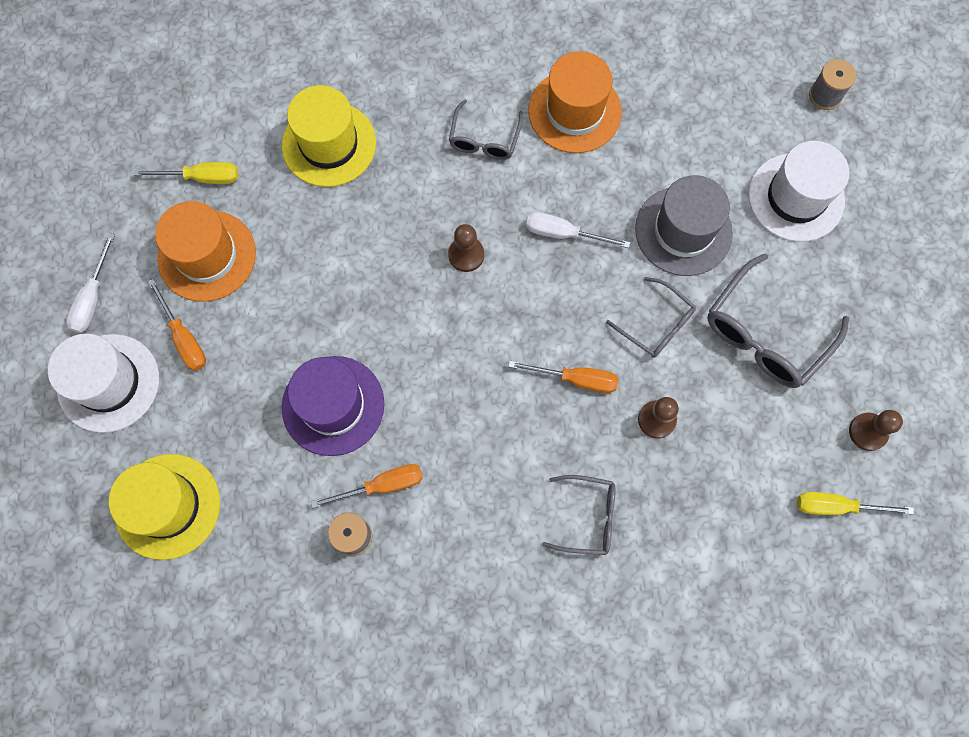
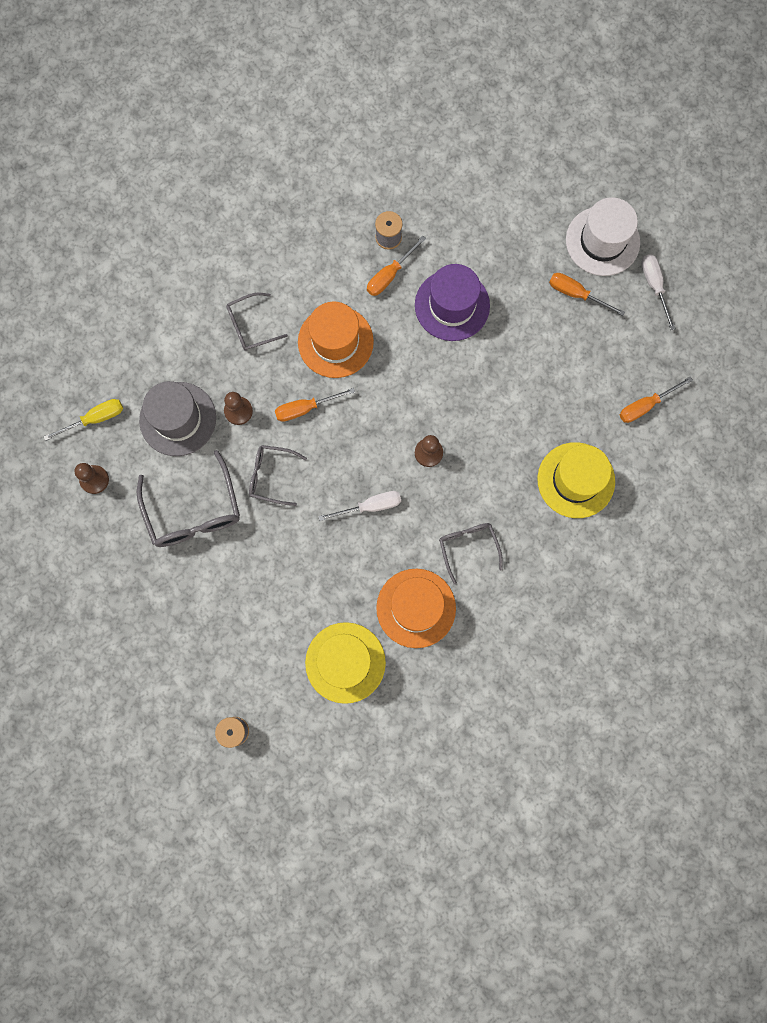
camera: 150 degrees right, 5 degrees up
(167, 506) = (512, 193): yellow hat -> yellow hat (345, 662)
(202, 178) = (645, 405): yellow screwdriver -> orange screwdriver
(207, 256) = (601, 354): orange hat -> orange hat (335, 342)
(683, 231) = (287, 556): grey hat -> grey hat (178, 419)
(765, 333) = (193, 511): grey glasses -> grey glasses turned 150 degrees clockwise
(796, 197) = (218, 629): white hat -> none

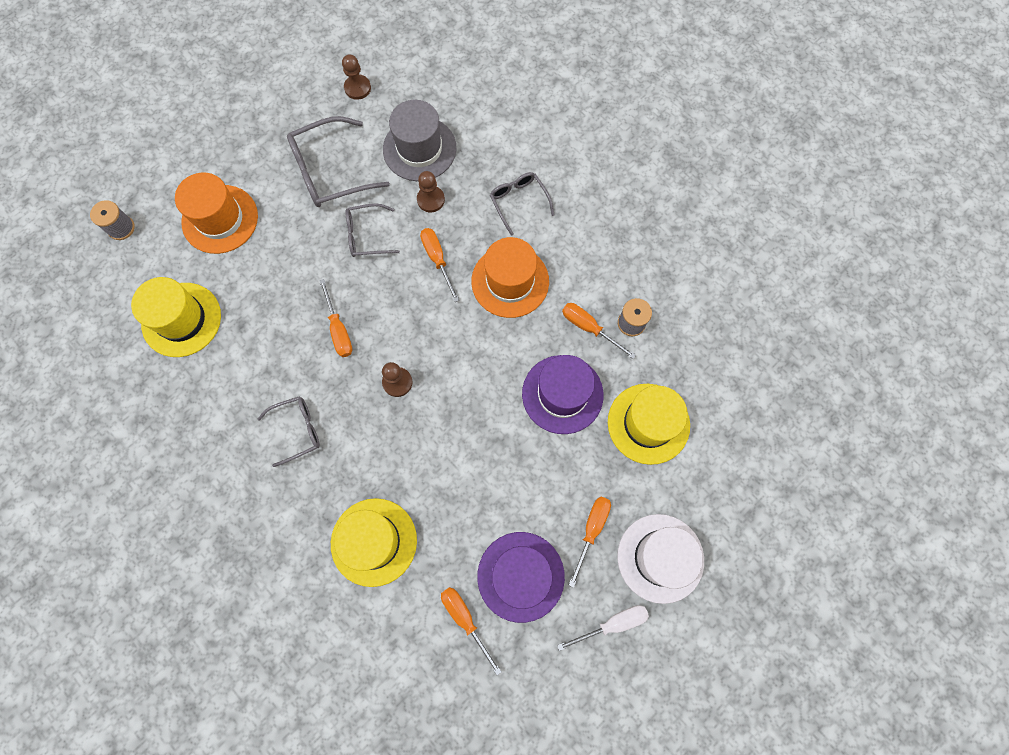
camera: 85 degrees right, 5 degrees down
(95, 419) = (415, 82): yellow screwdriver -> none
(271, 476) = (367, 235): grey glasses -> grey glasses turned 105 degrees counterclockwise
(370, 506) = (339, 329): white screwdriver -> orange screwdriver
(416, 608) = (234, 382): orange hat -> orange hat (220, 219)
(485, 235) = (648, 423): none -> yellow hat
(612, 356) = (520, 576): none -> purple hat

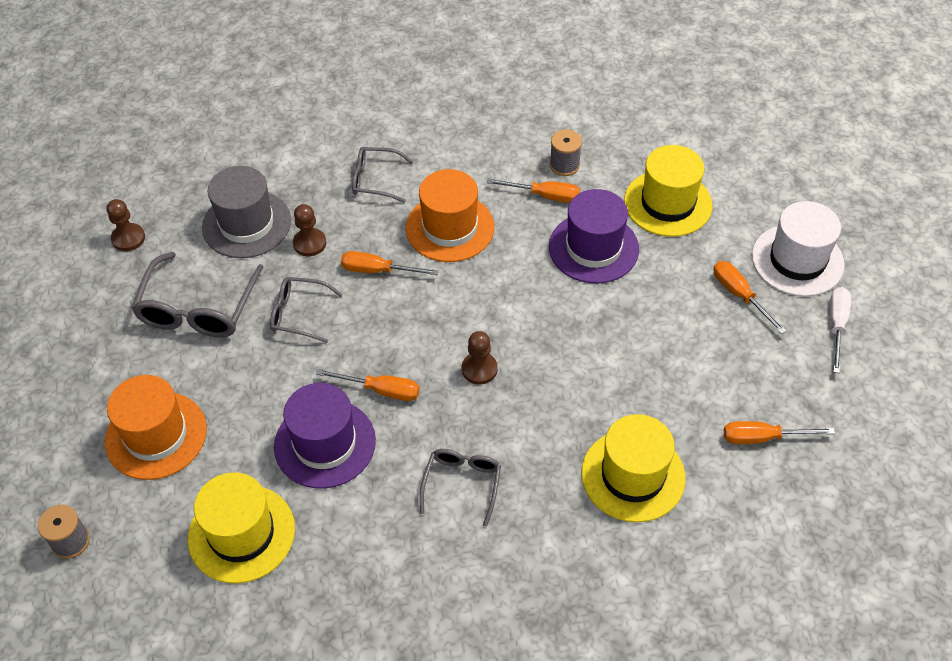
camera: 55 degrees left, 20 degrees down
(367, 235) = (299, 314): grey glasses -> grey glasses turned 75 degrees clockwise
(520, 576) = (748, 371): purple hat -> purple hat (325, 443)
(589, 328) = (544, 196): orange screwdriver -> orange screwdriver turned 150 degrees counterclockwise

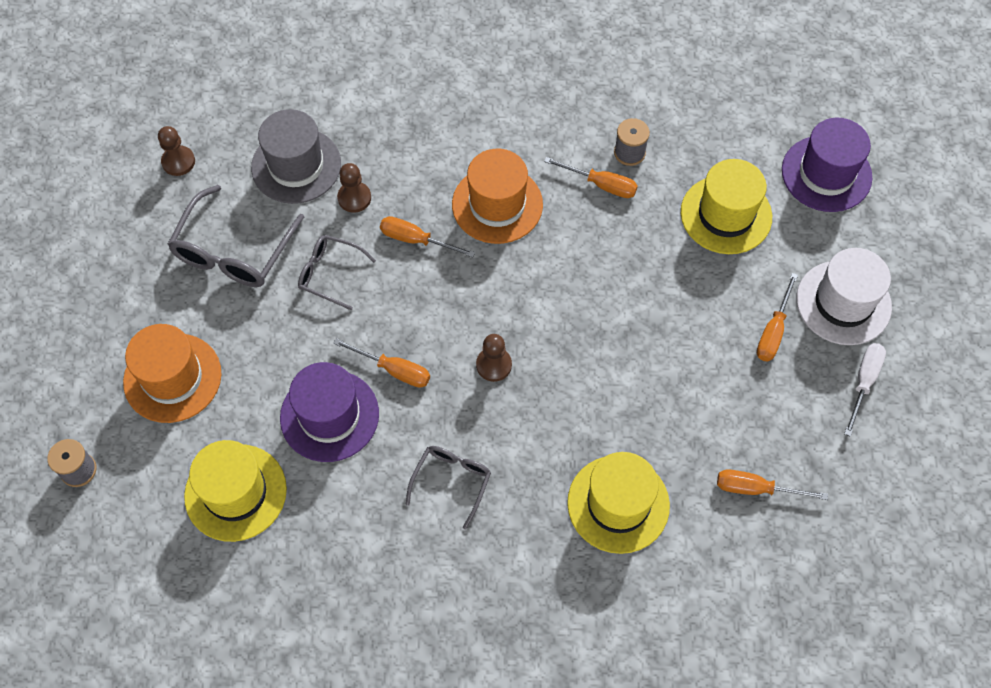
camera: 10 degrees right, 10 degrees up
(375, 180) = (433, 137): grey glasses -> none
(593, 248) = (637, 252): purple hat -> purple hat (826, 174)
(739, 295) = (773, 331): orange screwdriver -> orange screwdriver turned 135 degrees counterclockwise

